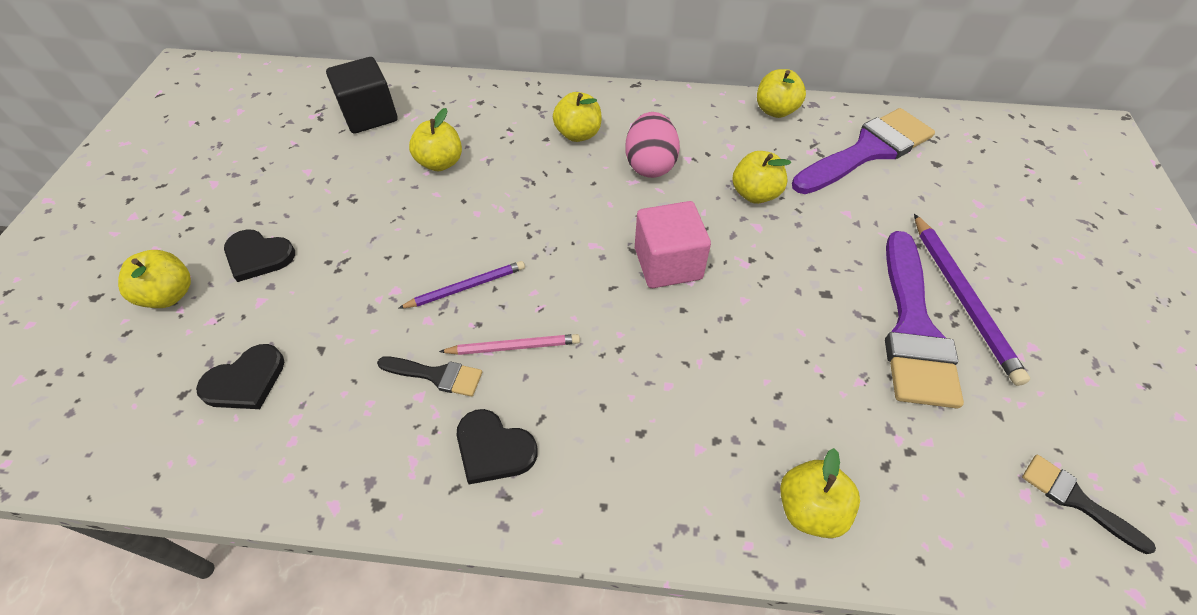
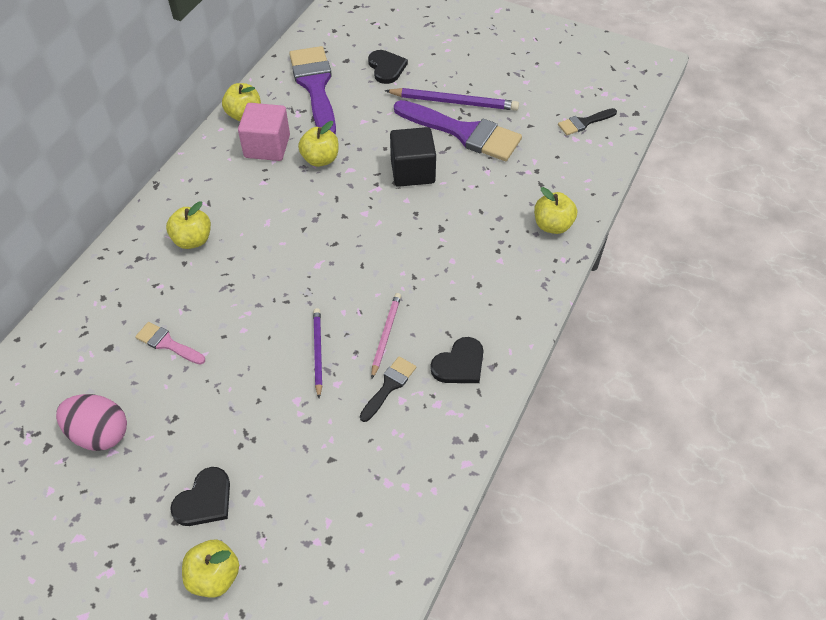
camera: 70 degrees left, 0 degrees up
(245, 381) = (338, 515): black heart -> black heart (386, 68)
(369, 115) = (62, 389): black cube -> black cube (412, 171)
(440, 163) = (167, 343): yellow apple -> pink brush
(650, 165) = (256, 206): pink egg -> pink egg (100, 433)
(668, 263) = (357, 228): pink cube -> pink cube (267, 146)

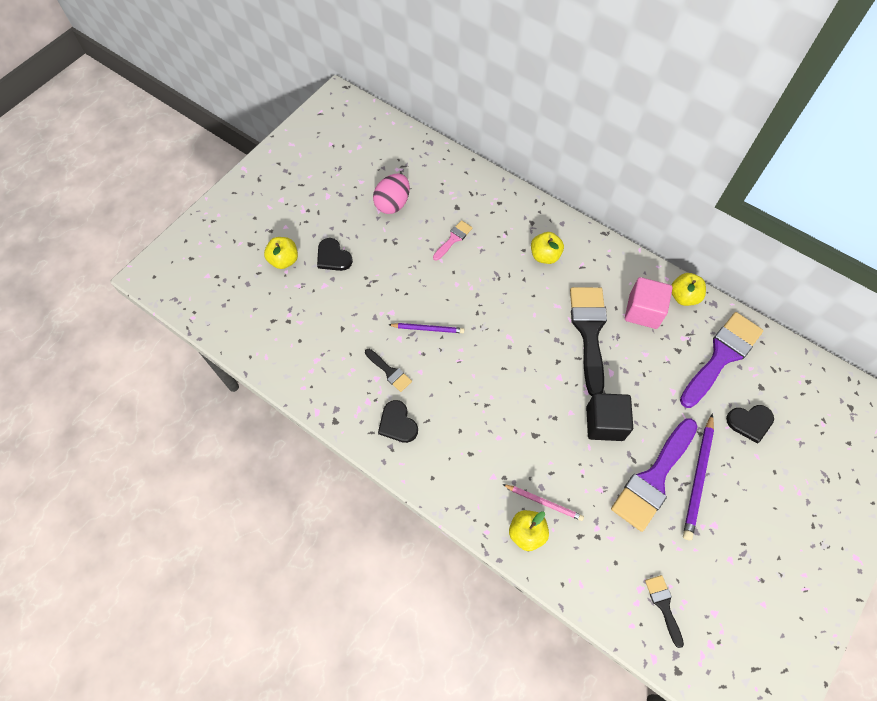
camera: 100 degrees right, 10 degrees up
(300, 191) = (589, 332): none -> black brush
(315, 86) = (722, 356): purple brush -> purple brush turned 45 degrees counterclockwise
(320, 159) = (625, 350): yellow apple -> none
(385, 335) = (434, 376): pink pencil -> pink pencil (544, 502)

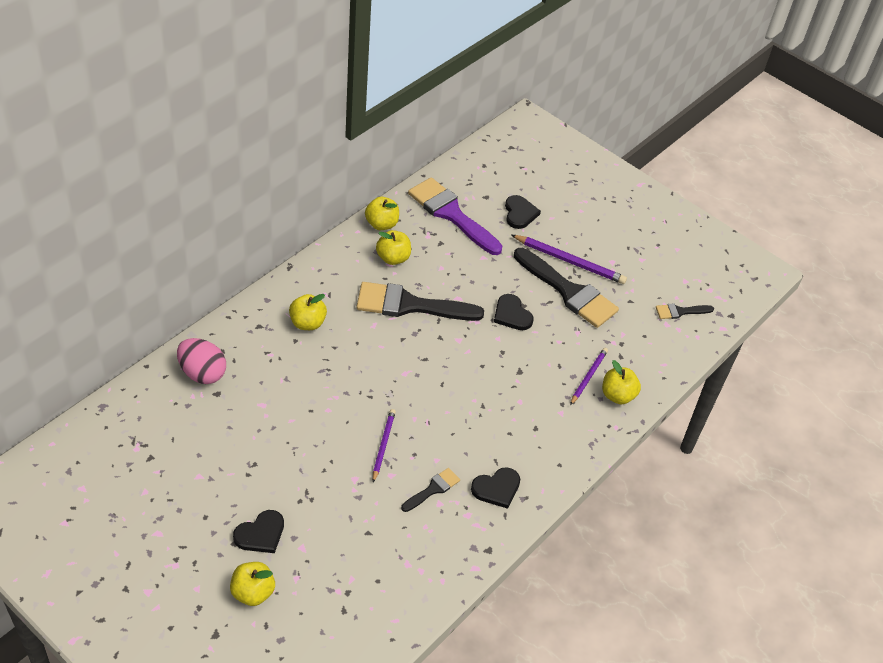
camera: 90 degrees left, 15 degrees down
(392, 204) = (193, 459): pink egg -> pink egg (202, 373)
(453, 239) = (264, 403): pink brush -> none
(544, 502) = (588, 377): pink pencil -> purple pencil
(604, 423) = (512, 314): black cube -> black heart
(643, 311) = (393, 258): pink cube -> yellow apple
(653, 479) = (569, 292): purple brush -> black brush

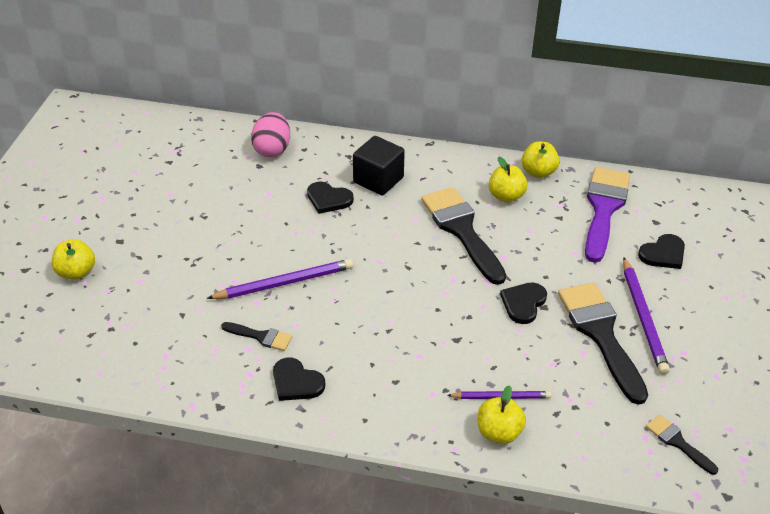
camera: 65 degrees right, 5 degrees down
(260, 534) = (137, 251): black heart -> black heart (328, 199)
(307, 323) = (378, 180): yellow apple -> black cube
(383, 445) = (284, 282): purple pencil -> purple pencil, size x1.60
(569, 292) = (600, 334): black brush -> black brush turned 150 degrees clockwise

